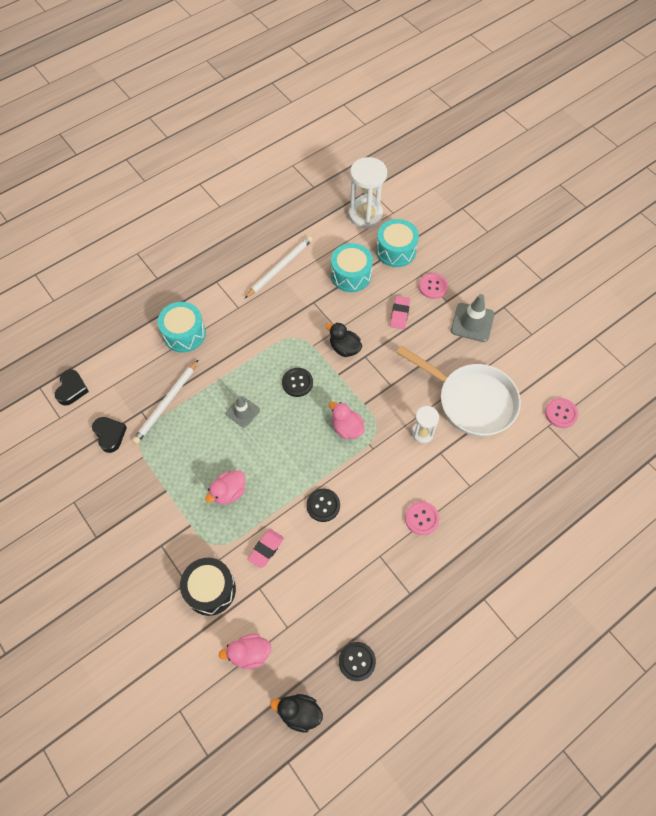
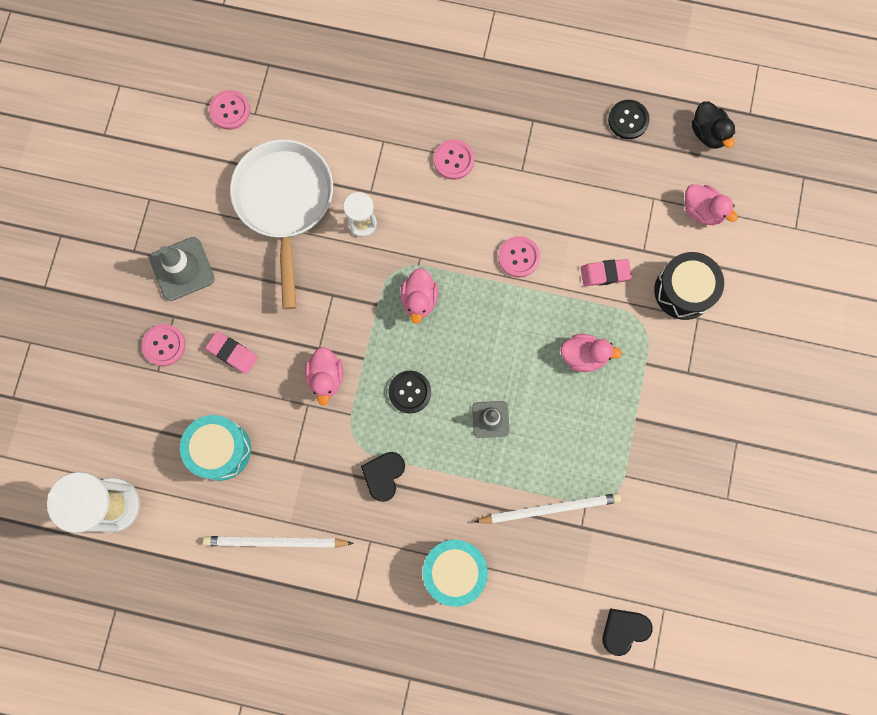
camera: 130 degrees left, 15 degrees up
(110, 435) = (633, 533): black heart -> black heart (383, 475)
(323, 505) = (518, 257): black button -> pink button
(344, 348) = (326, 377): black duck -> pink duck
(396, 250) = (142, 426): turquoise drum -> none
(399, 314) = (232, 353): pink eraser -> pink eraser turned 60 degrees clockwise

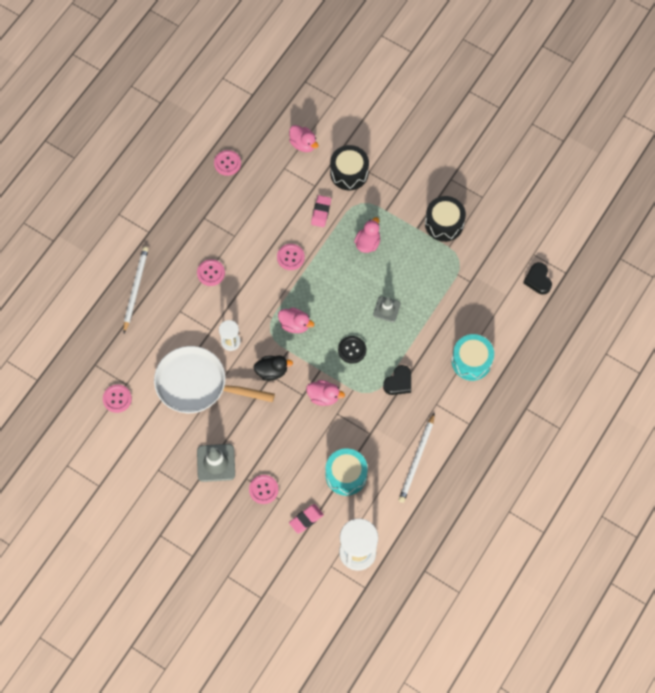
camera: 70 degrees left, 10 degrees down
(232, 353) = (285, 448): pink eraser -> pink eraser (306, 519)
(383, 475) = (398, 382): black heart -> black heart turned 90 degrees counterclockwise
(550, 508) = (453, 295): white pencil -> white pencil (135, 289)
(628, 120) = (227, 163): black button -> pink button
(659, 456) = (444, 224): none -> black drum
(702, 211) = (303, 144): pink duck -> pink duck turned 75 degrees clockwise
(708, 133) = (255, 122): black duck -> black duck (272, 371)

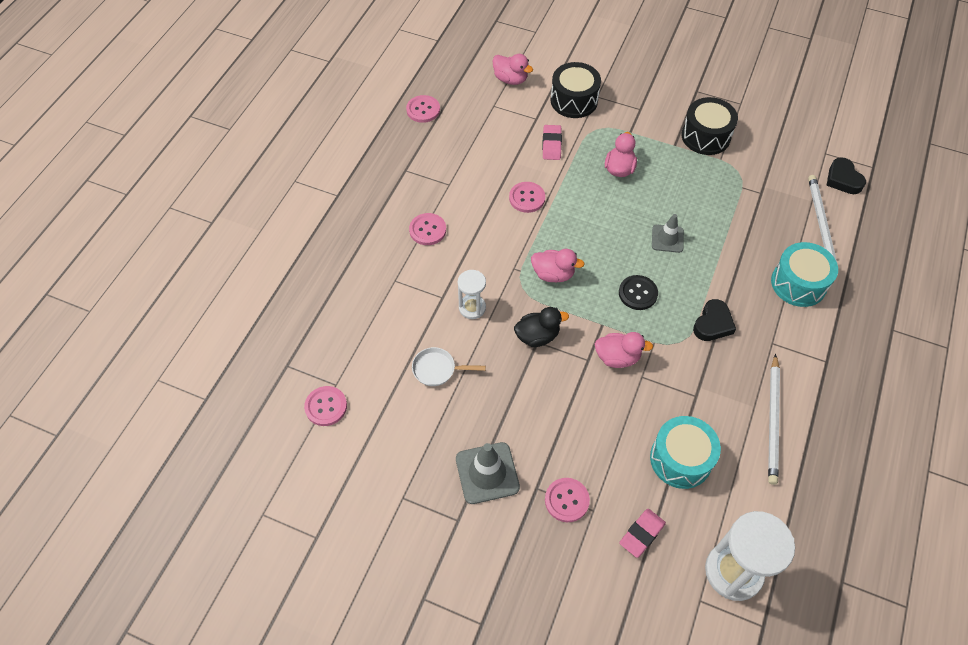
camera: 10 degrees left, 10 degrees down
(135, 289) = (330, 263): white pencil -> white pencil (821, 225)
(197, 384) = (437, 369): white pan -> white pan, size x0.42

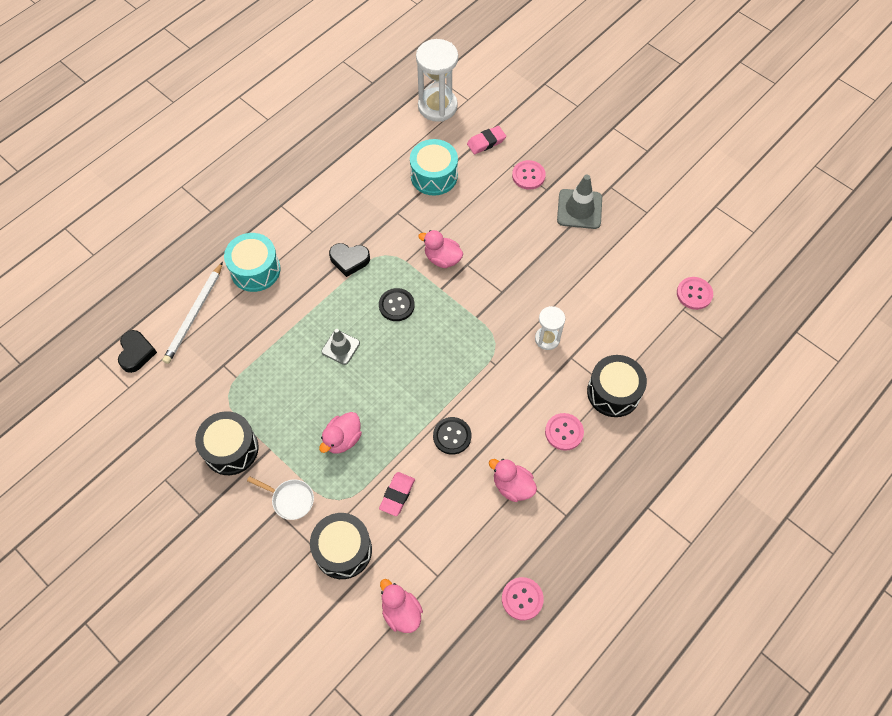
camera: 160 degrees left, 5 degrees up
(390, 277) = (613, 392): none -> black drum
(437, 369) = (594, 295): white pan -> white pan (290, 499)
(527, 198) = (452, 436): pink button -> black button
(537, 336) = (500, 296): black duck -> none
(553, 274) = (462, 347): pink duck -> pink duck (512, 486)
(713, 324) = (349, 260): black heart -> black heart turned 135 degrees counterclockwise
(773, 421) = (351, 179): white pencil -> none

